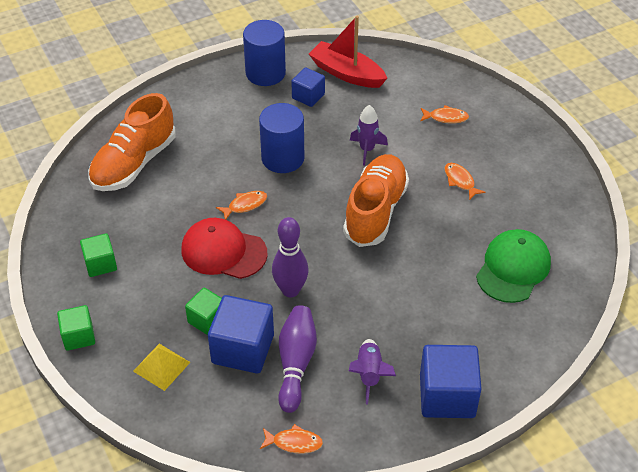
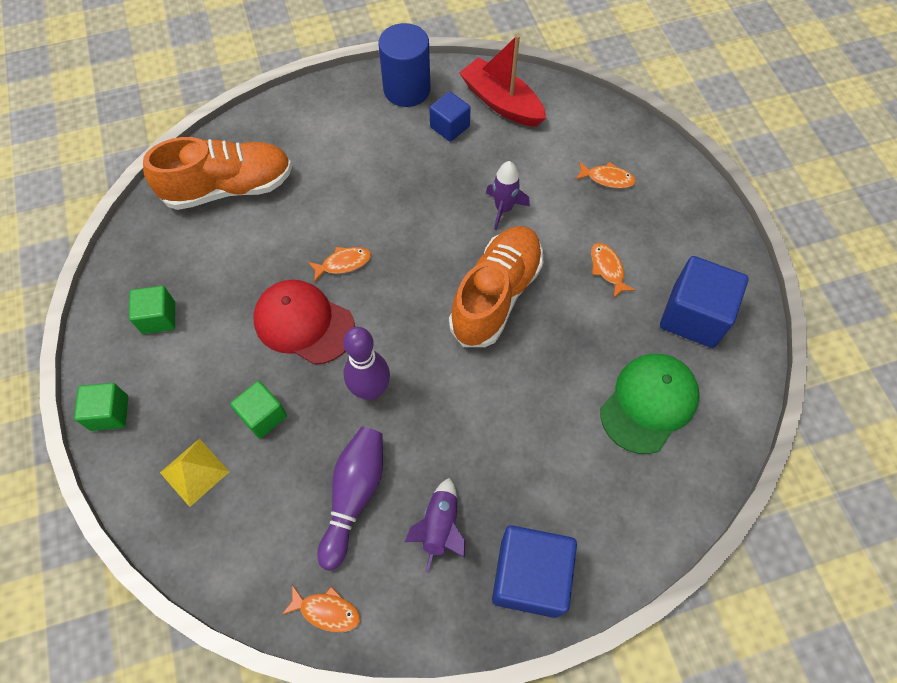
camera: 10 degrees right, 15 degrees up
(134, 163) = (229, 188): orange shoe -> orange shoe turned 150 degrees counterclockwise
(243, 349) = (295, 464): blue cube -> blue cube (693, 316)
(282, 158) = (401, 206): blue cylinder -> none

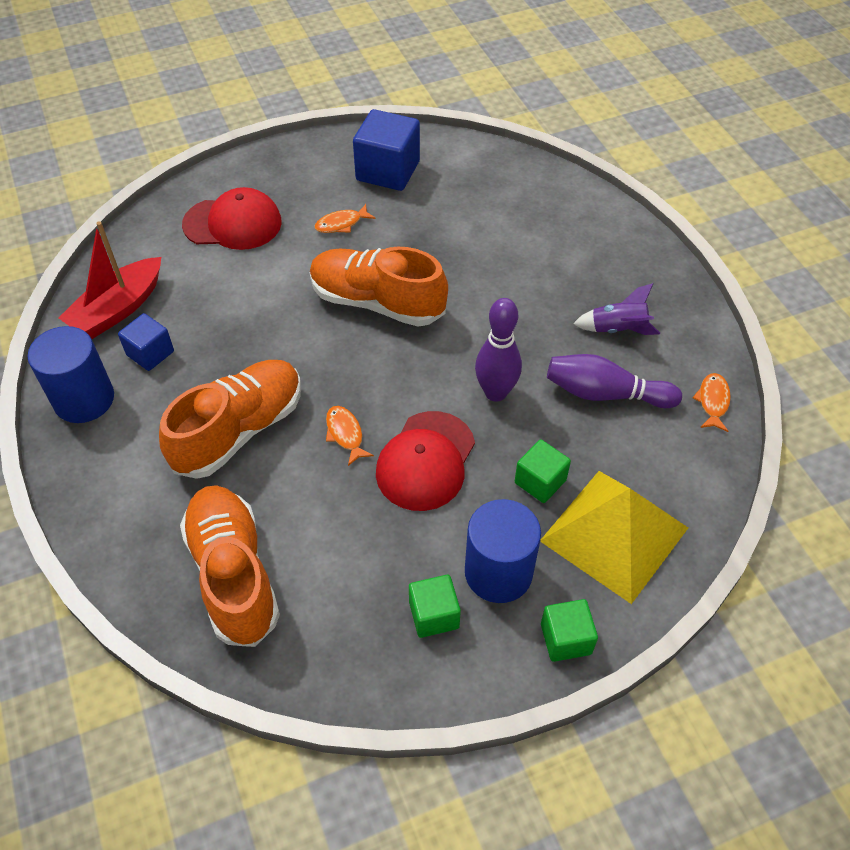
camera: 95 degrees left, 10 degrees down
(182, 369) = (498, 572): none -> blue cylinder
(194, 472) = (614, 534): yellow pyramid -> yellow pyramid, size x2.00
(360, 189) = (239, 430): none -> orange shoe
(503, 209) = (270, 301): purple rocket -> none
(529, 576) = (642, 270): blue cube -> none
(607, 178) = (233, 223): orange fish -> red cap
(649, 403) = (476, 200): green cap -> none

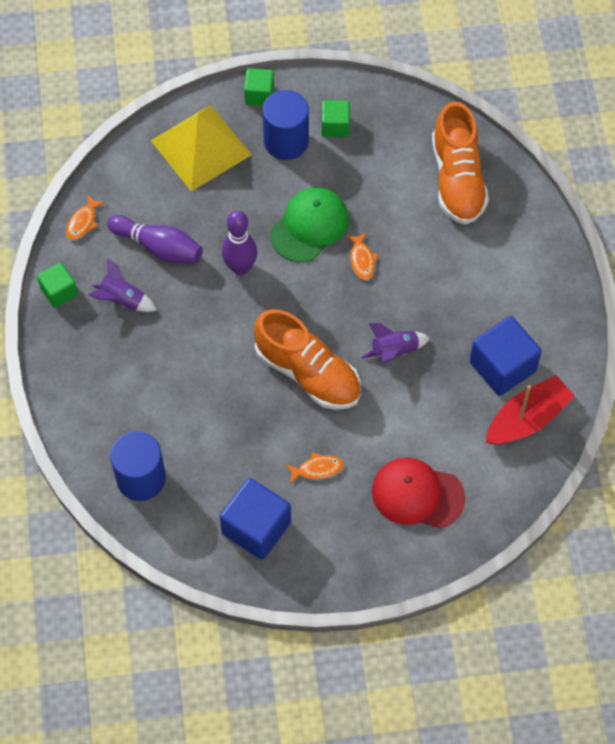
camera: 165 degrees left, 10 degrees up
(84, 399) = (556, 336): blue cylinder -> blue cylinder (141, 478)
(150, 353) = (502, 367): blue cube -> blue cube, size x1.71
(239, 430) = (439, 281): orange shoe -> none
(282, 343) = (394, 351): none -> purple rocket
(426, 461) = (309, 226): red cap -> green cap
(540, 481) = (235, 193): green cube -> green cube (59, 291)

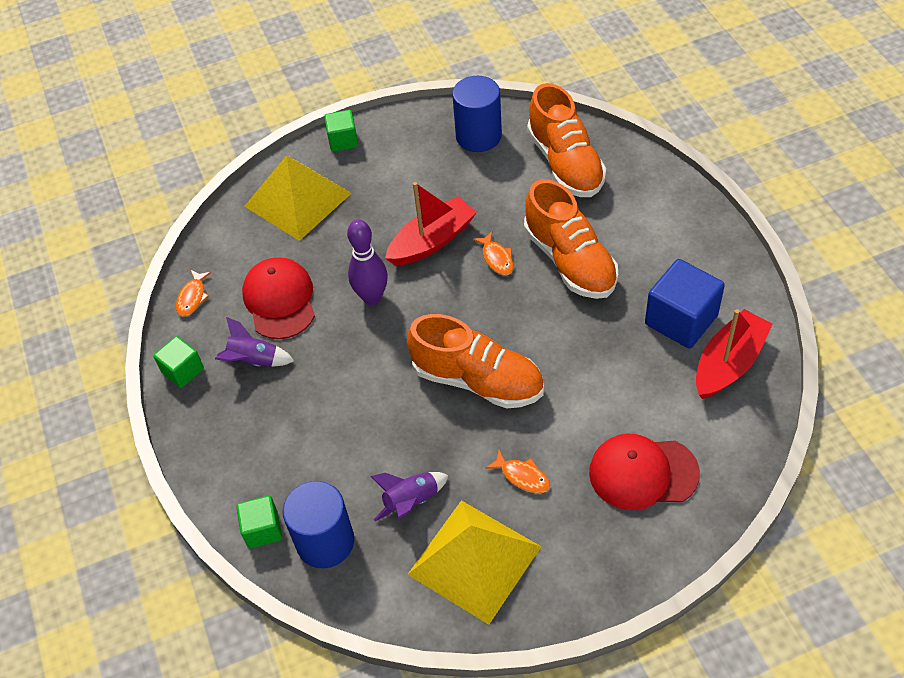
camera: 10 degrees left, 10 degrees down
(159, 247) = (280, 300): purple bowling pin -> red cap
(256, 528) = (474, 560): blue cube -> yellow pyramid
(286, 141) = (382, 173): blue cylinder -> blue cylinder (478, 136)
(309, 226) = (432, 241): green cap -> red boat
(317, 469) = (522, 476): orange fish -> orange fish turned 60 degrees clockwise
(335, 126) = (427, 148): green cube -> green cube (263, 529)
(394, 351) = (562, 334): purple rocket -> purple rocket (411, 501)
(426, 281) = (570, 261): none -> orange shoe

